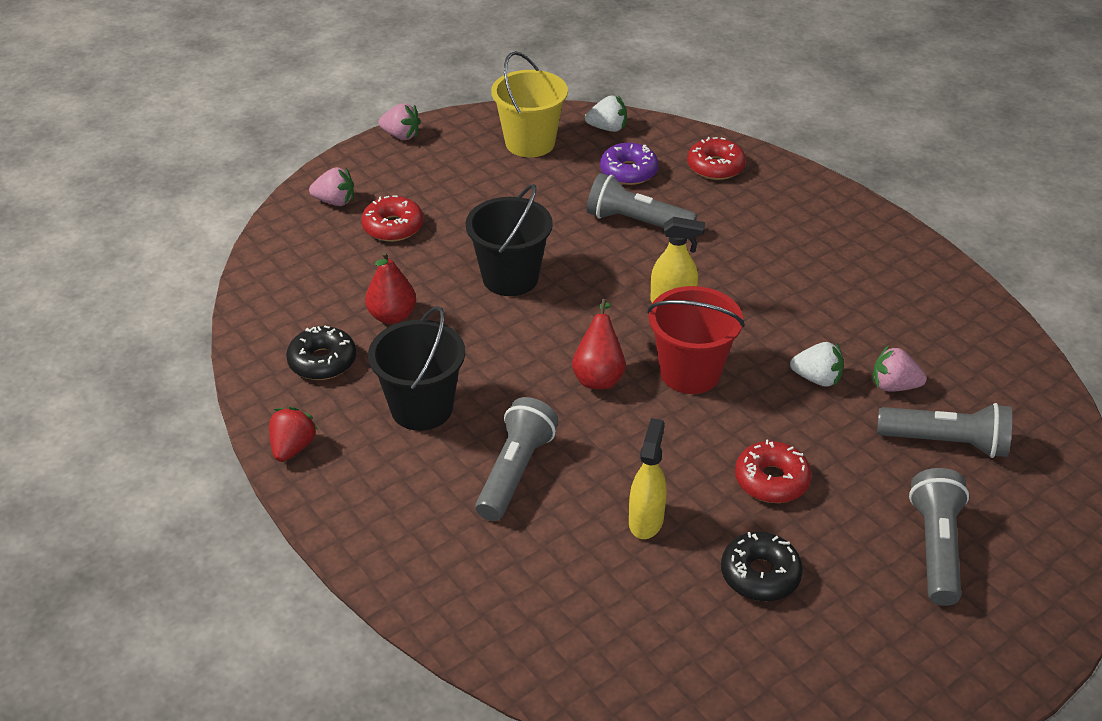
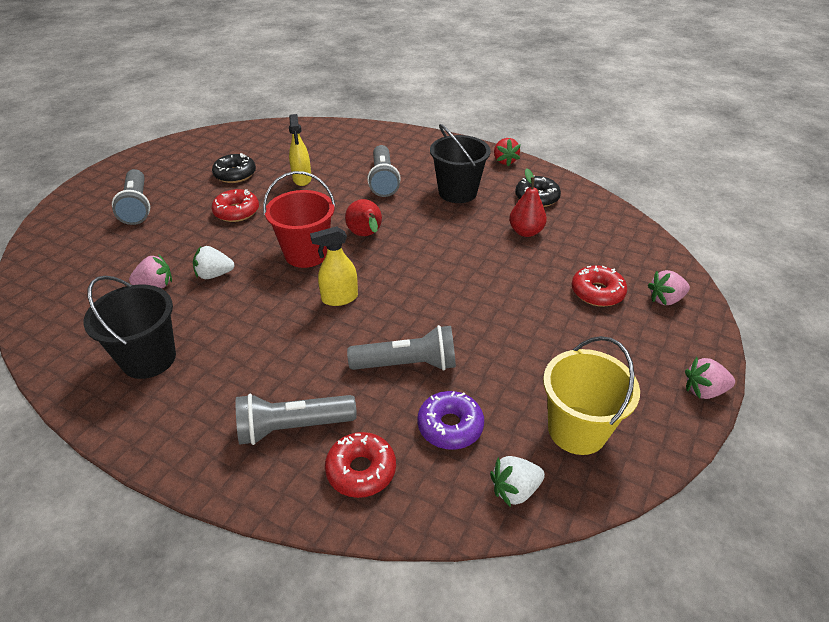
camera: 155 degrees right, 0 degrees up
(510, 278) = (473, 280): black bucket -> black bucket (149, 359)
(946, 442) = (121, 259): grey flashlight -> grey flashlight (293, 427)

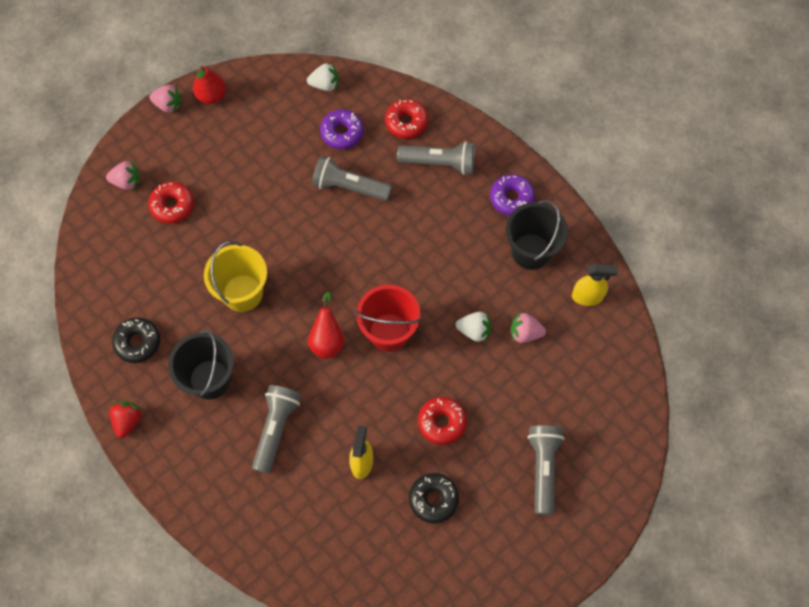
camera: 160 degrees left, 25 degrees up
(178, 411) = (511, 198): none -> purple donut
(339, 298) = (376, 267): yellow spray bottle -> yellow spray bottle (587, 297)
(525, 232) = (181, 295): red pear -> red pear (212, 96)
(577, 430) = (267, 106): yellow bucket -> yellow bucket (242, 293)

